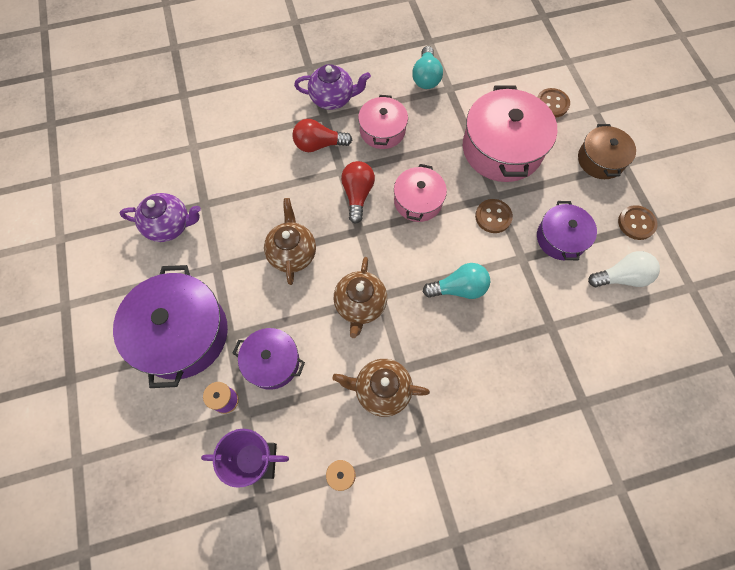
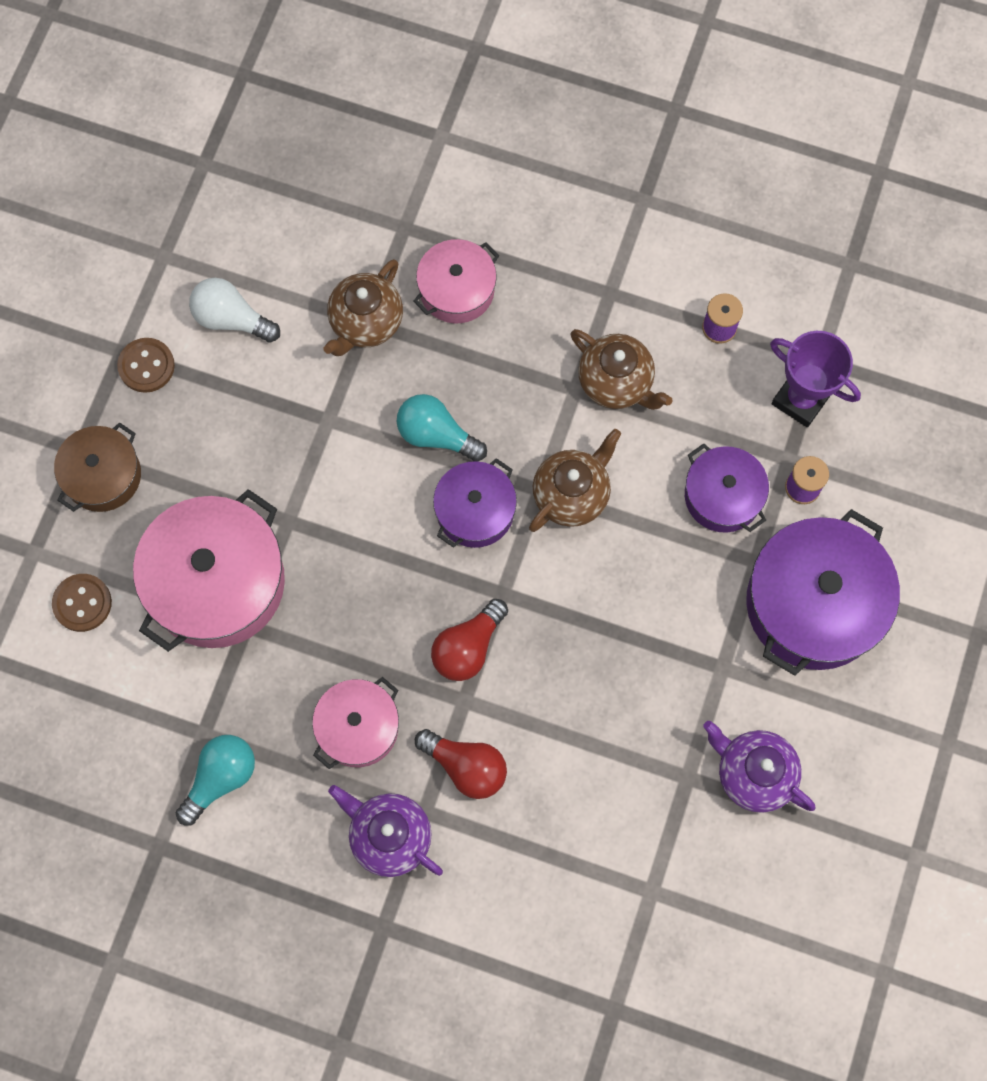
camera: 145 degrees left, 5 degrees up
(292, 253) = (612, 620): brown teapot -> brown teapot (365, 323)
(418, 201) = (394, 583): pink pot -> pink pot (457, 290)
(493, 217) = (316, 495): brown button -> none
(560, 238) = (257, 411): purple pot -> purple pot (475, 511)

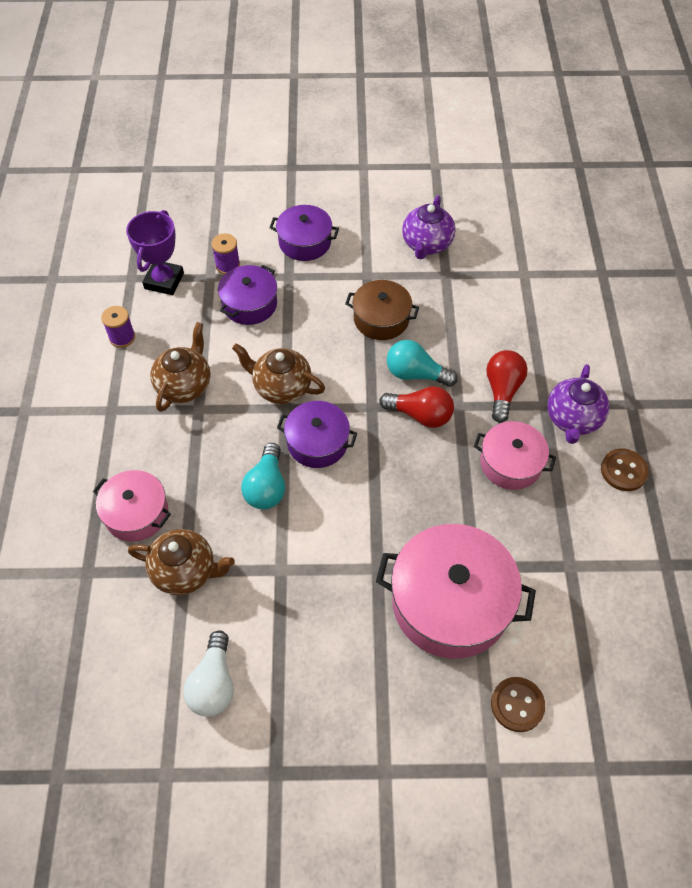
camera: 110 degrees left, 15 degrees down
(103, 476) = (399, 737): brown pot -> brown pot (381, 319)
(146, 366) = (283, 742): brown button -> brown button (623, 471)
(220, 778) = (595, 540): turquoise light bulb -> turquoise light bulb (415, 374)
(813, 603) = (305, 242): purple pot -> purple pot, size x0.58

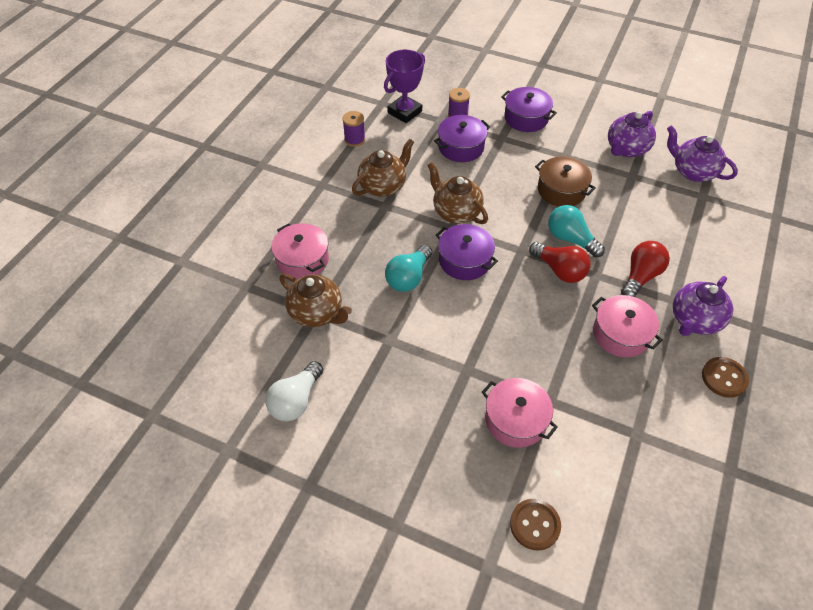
camera: 25 degrees right, 5 degrees down
(450, 602) = (515, 420): pink pot -> pink pot, size x0.58
(503, 248) = (692, 172): none -> purple teapot

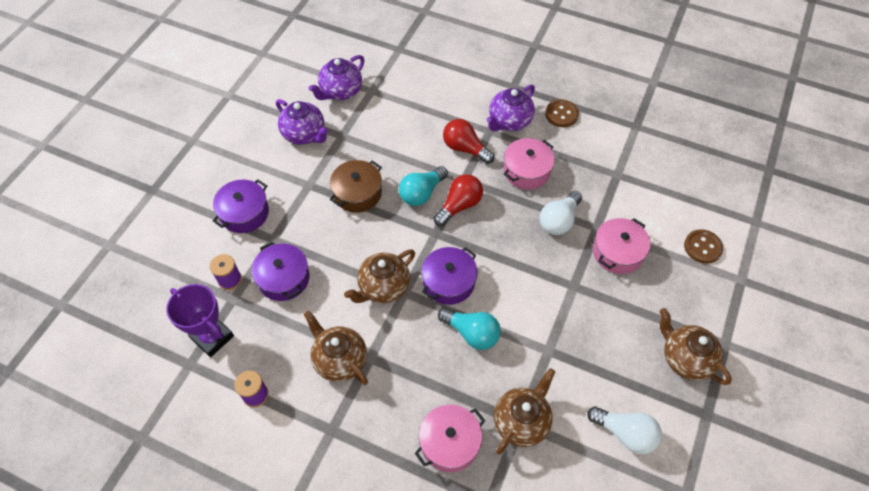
camera: 90 degrees left, 5 degrees up
(377, 474) = (685, 358): none -> brown teapot
(553, 362) = (559, 220): none -> white light bulb
(694, 320) = (509, 121): purple teapot -> purple teapot turned 90 degrees clockwise

